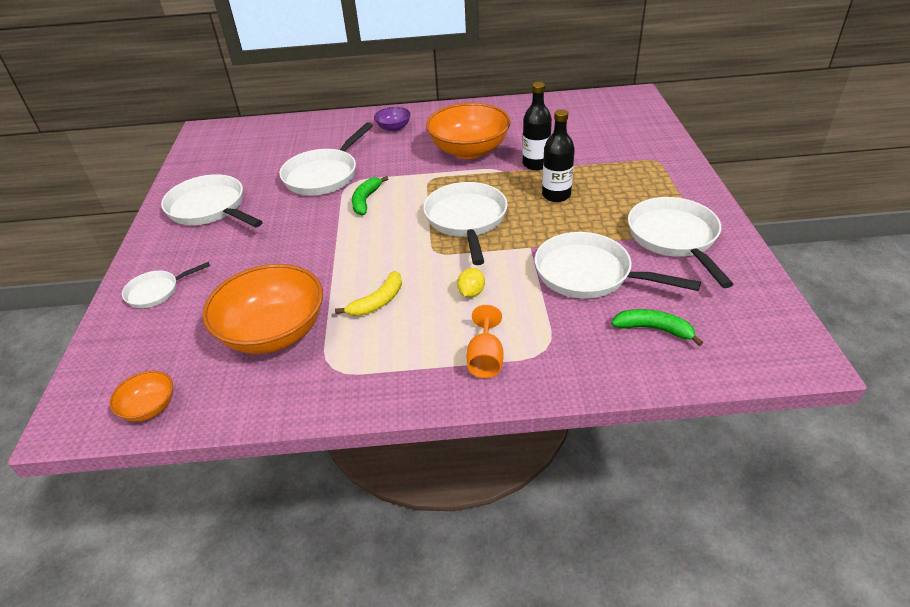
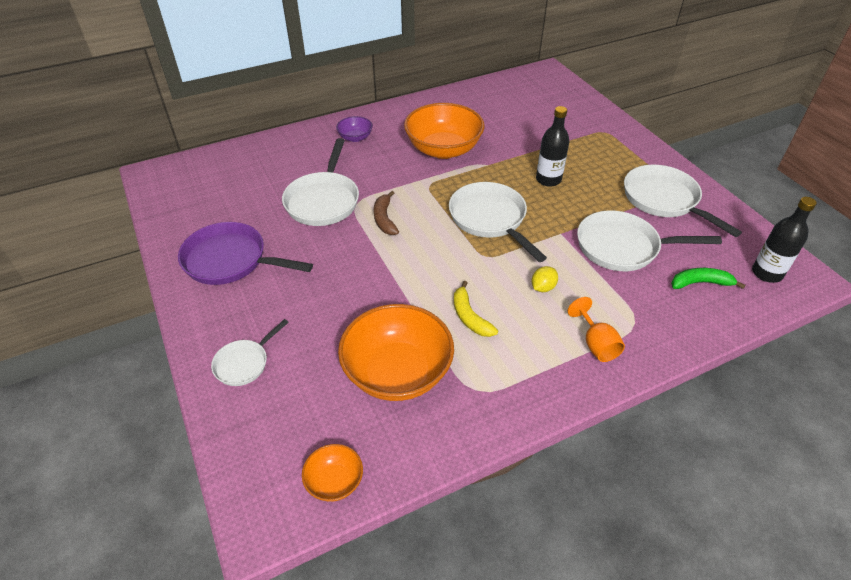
camera: 25 degrees left, 5 degrees up
(210, 208) = (230, 260): white pan -> purple pan
(366, 200) = (384, 219): green banana -> brown banana
(377, 302) = (470, 316): yellow banana -> yellow banana turned 135 degrees clockwise
(471, 293) = (543, 287): yellow lemon -> yellow lemon turned 45 degrees clockwise
(535, 164) = (511, 153): black bottle -> black bottle (766, 273)

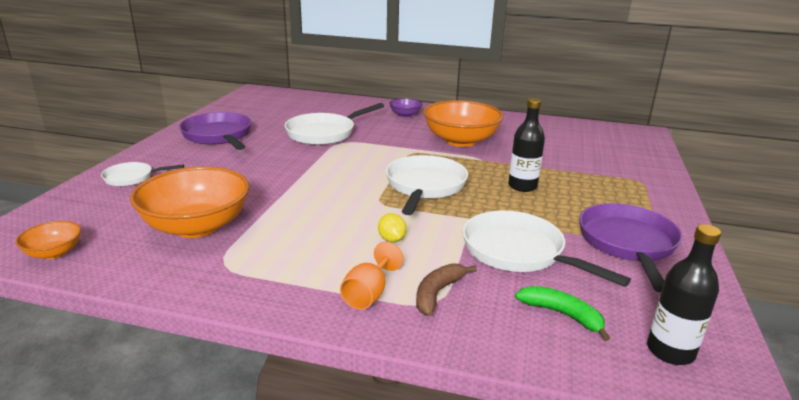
camera: 40 degrees right, 20 degrees down
(384, 219) = (346, 155): brown banana -> brown banana (438, 293)
(470, 316) = (302, 226): yellow banana -> none
(543, 287) = (391, 239): yellow lemon -> yellow lemon turned 75 degrees clockwise
(664, 200) = (628, 244): white pan -> purple pan

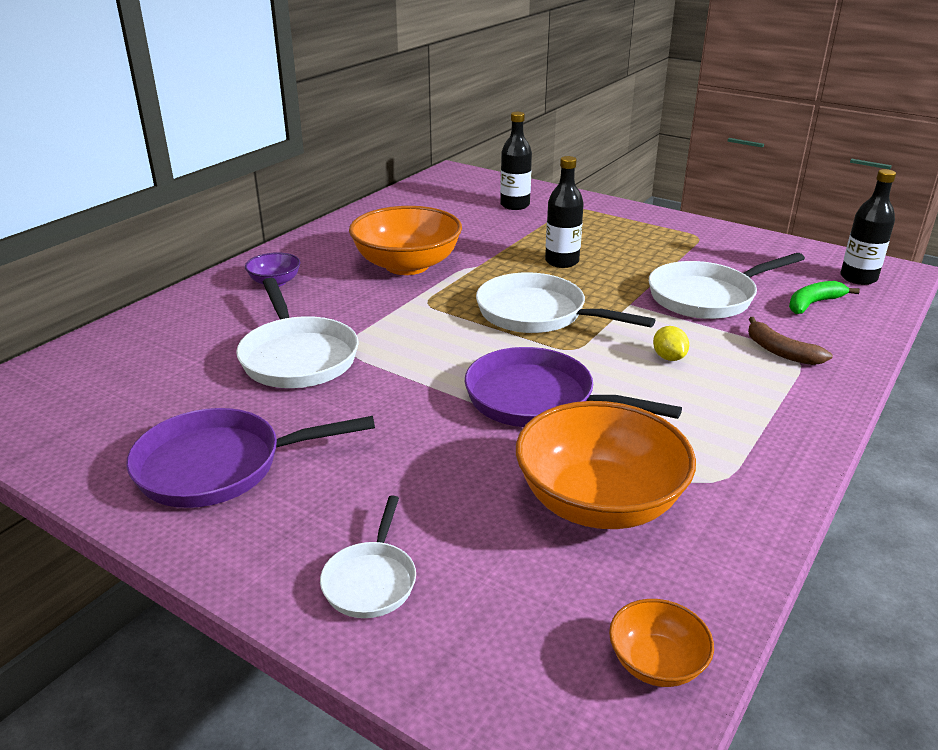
camera: 70 degrees left, 5 degrees up
(368, 294) = (782, 389): orange goblet -> none
(391, 239) = (668, 357): yellow lemon -> yellow lemon turned 75 degrees clockwise
(610, 159) = (515, 205): none -> black bottle
(628, 244) = (698, 247): purple pan -> purple pan (538, 399)

